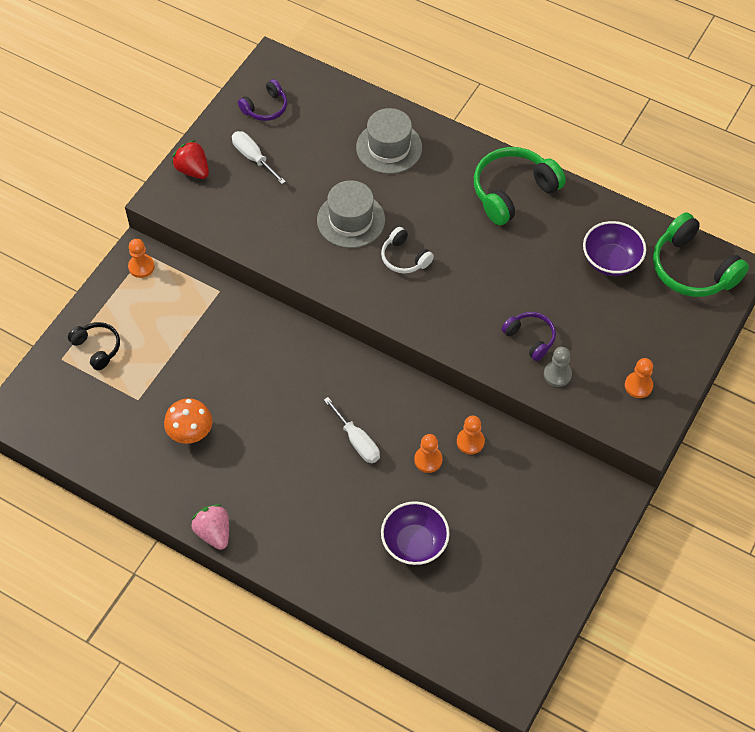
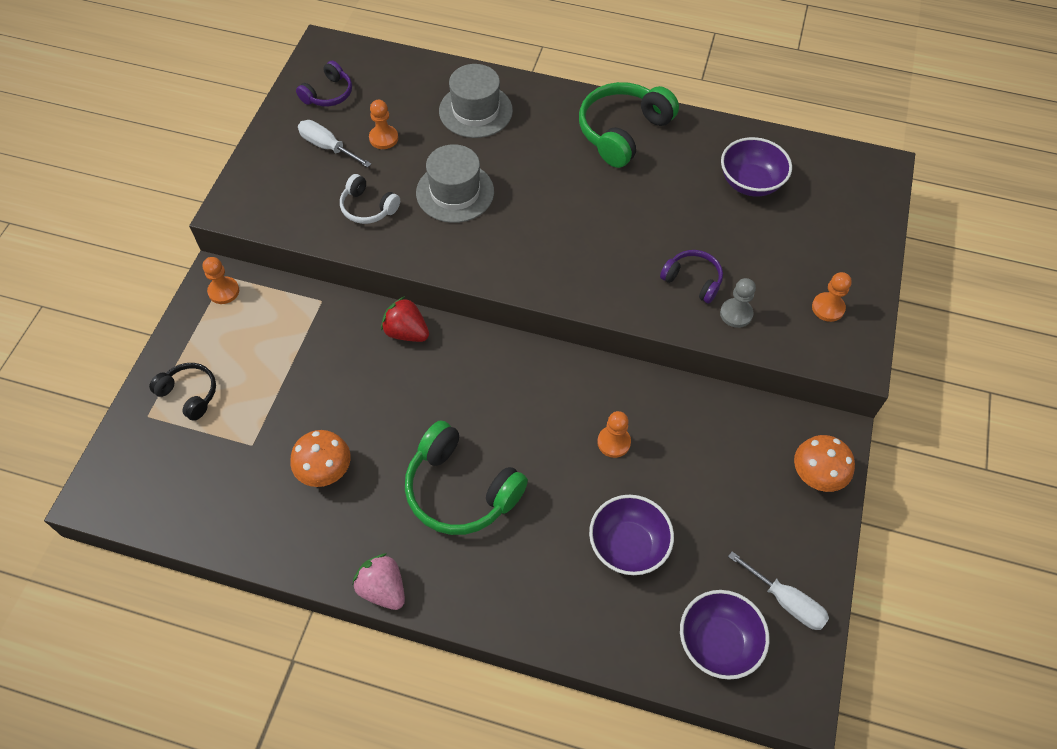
camera: 15 degrees left, 0 degrees up
(193, 170) = (261, 172): red strawberry -> red strawberry (406, 332)
(357, 441) = (526, 438): white screwdriver -> white screwdriver (786, 601)
(404, 258) = (526, 221): white headphones -> white headphones (368, 207)
(462, 632) = (718, 642): none -> purple bowl
(470, 442) = (655, 411): orange pawn -> orange pawn (383, 138)
(588, 523) = (816, 475): none -> orange mushroom
(692, 268) = (837, 174): green headphones -> green headphones (461, 490)

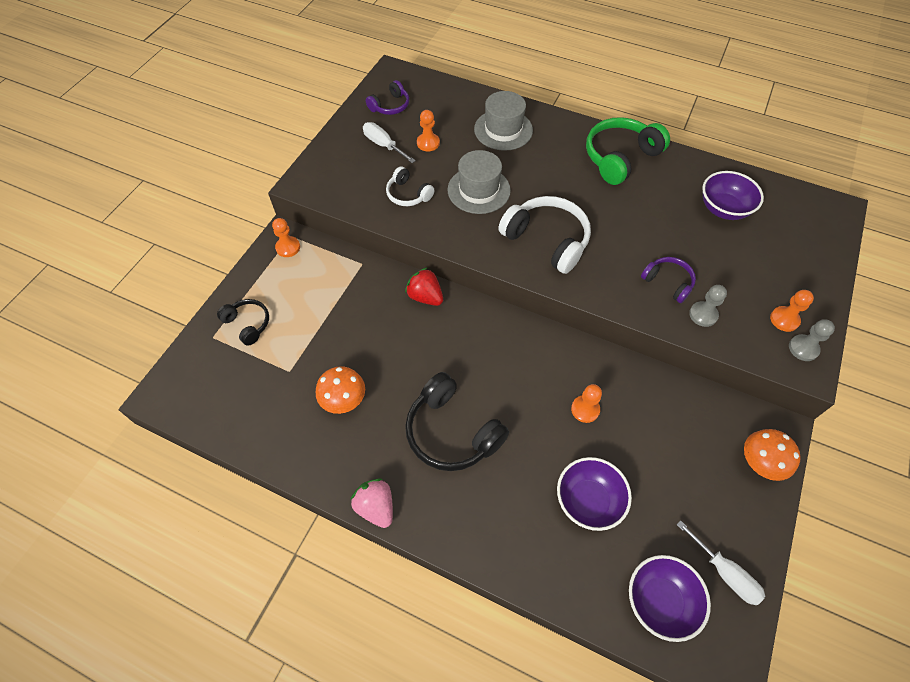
camera: 10 degrees right, 0 degrees up
(461, 490) = (452, 432): green headphones -> black headphones
(545, 246) = (547, 240): none -> white headphones
(850, 339) = (803, 348): none -> grey pawn

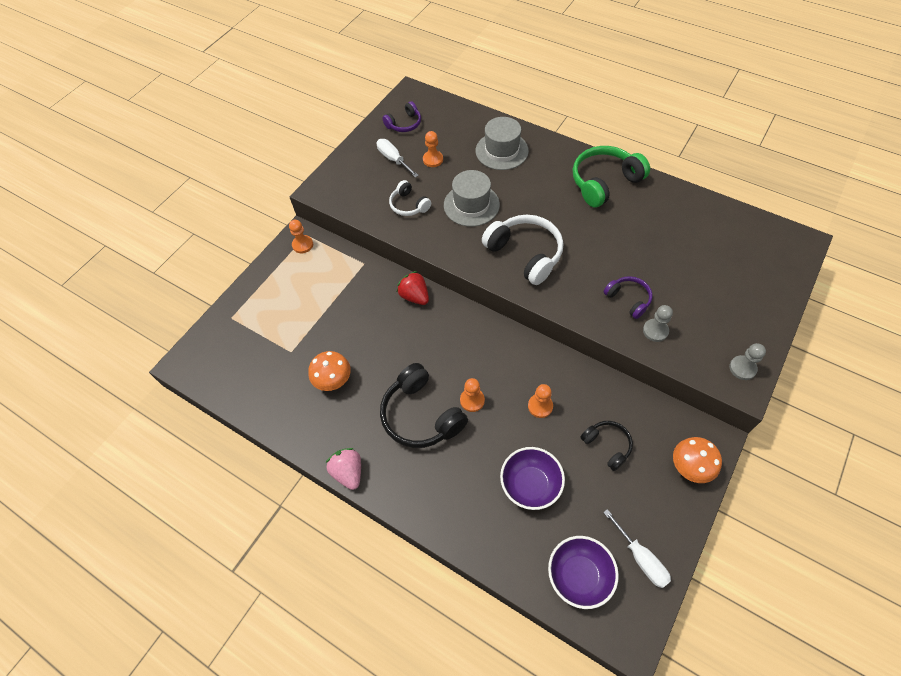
camera: 10 degrees right, 0 degrees up
(248, 324) = (261, 309): black headphones -> black headphones (607, 446)
(723, 209) = (692, 235): purple bowl -> none
(784, 319) = (730, 341): orange pawn -> orange pawn (472, 400)

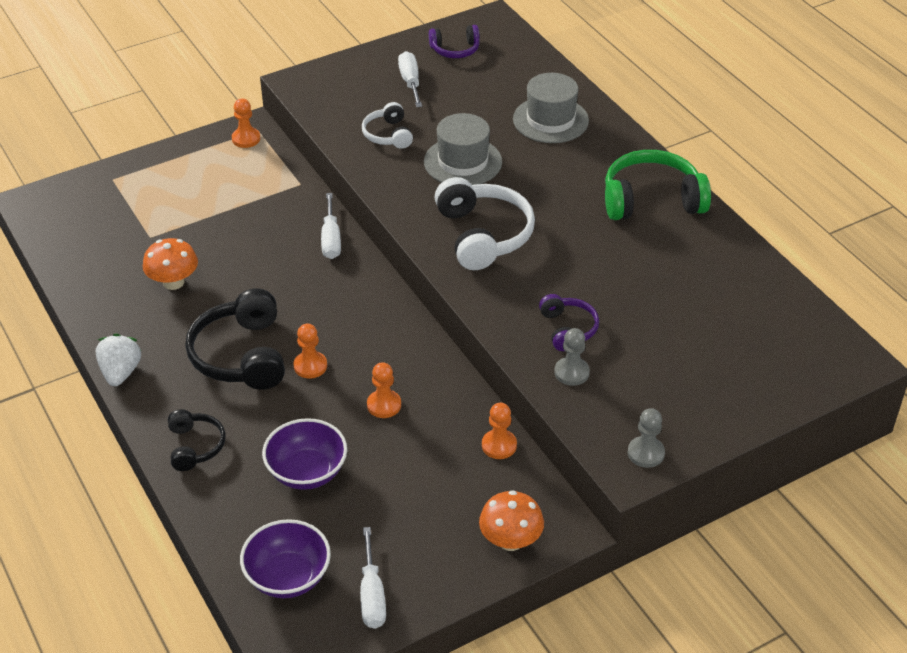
camera: 25 degrees right, 15 degrees down
(348, 472) = (120, 372): pink strawberry -> white strawberry
(414, 296) = (331, 239): red strawberry -> white screwdriver
(433, 159) = (457, 99): orange pawn -> orange pawn (499, 445)
(607, 446) = (429, 476): black headphones -> black headphones (195, 446)

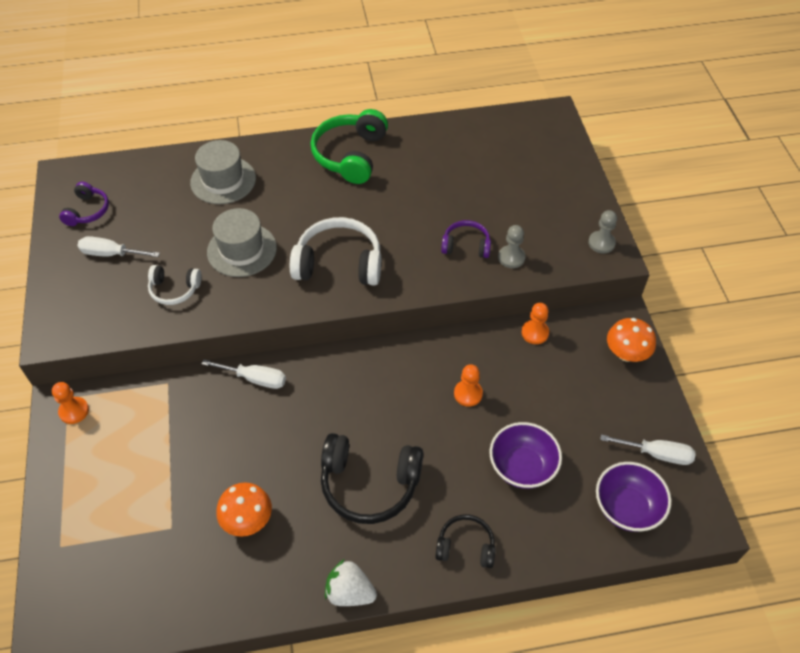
camera: 70 degrees left, 10 degrees up
(310, 366) = (404, 434): orange pawn -> none

